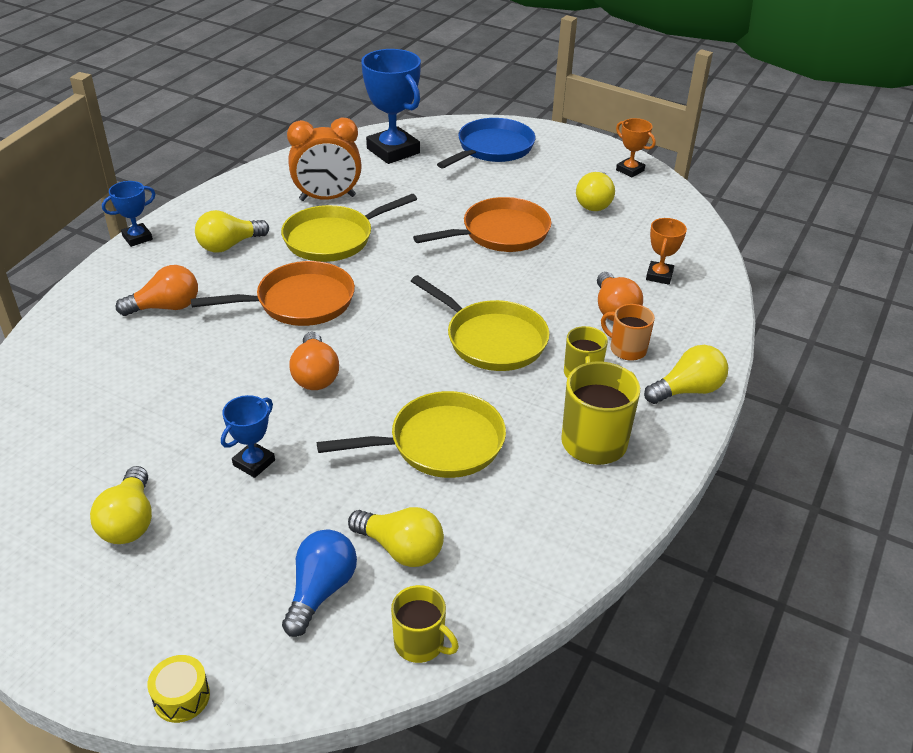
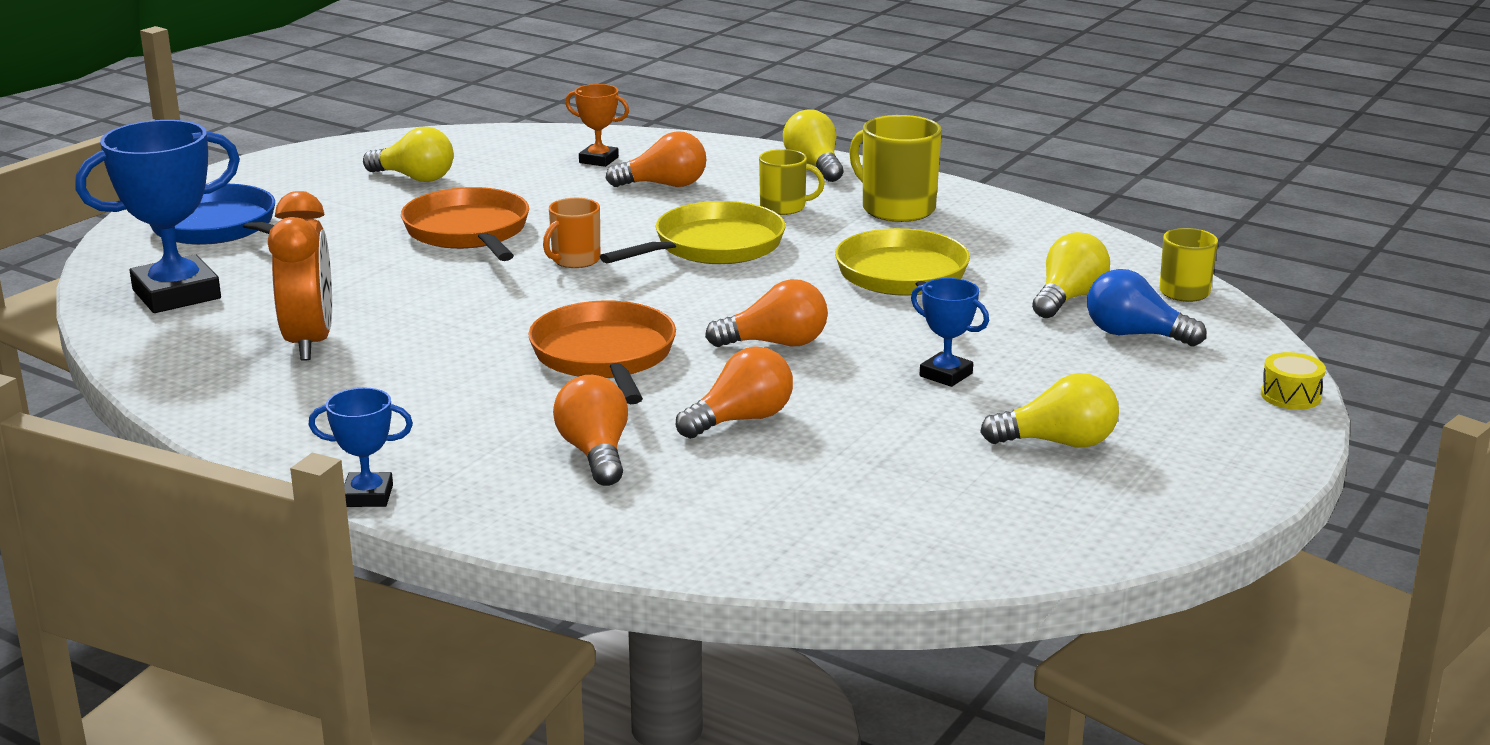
camera: 85 degrees left, 15 degrees down
(137, 238) = (368, 496): blue trophy -> blue trophy turned 60 degrees counterclockwise
(199, 362) = (741, 420): none -> orange light bulb
(229, 245) = (427, 414): yellow light bulb -> none
(333, 238) = (438, 336): yellow pan -> none
(627, 349) = (740, 185): orange mug -> orange mug (575, 260)
(630, 170) = (337, 154): orange trophy -> none

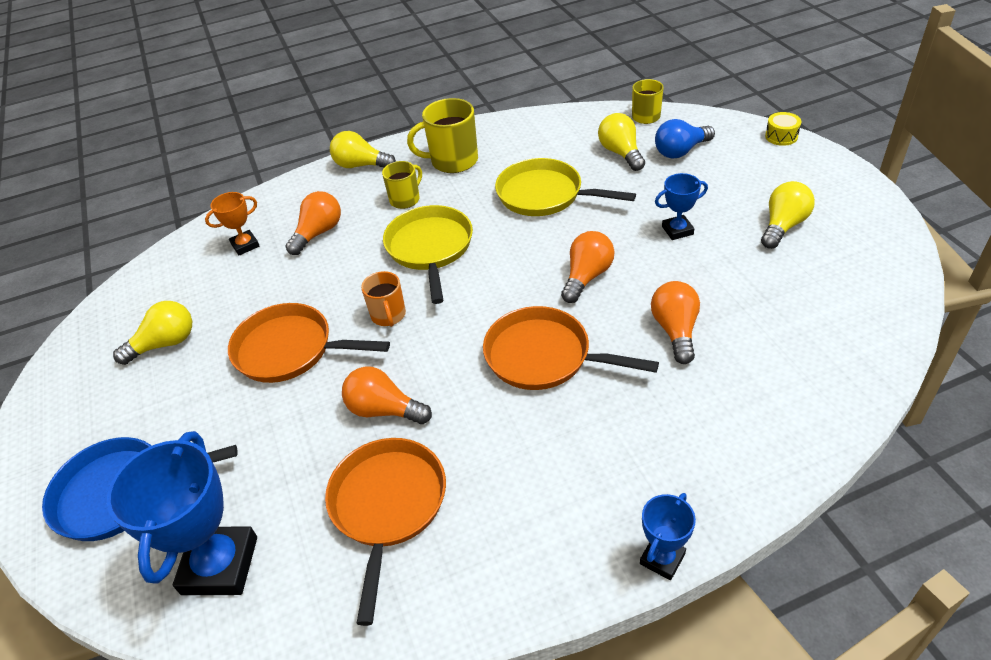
camera: 50 degrees left, 20 degrees up
(309, 342) = (388, 506): orange clock -> orange pan
(595, 454) = (676, 413): orange light bulb -> orange light bulb (384, 410)

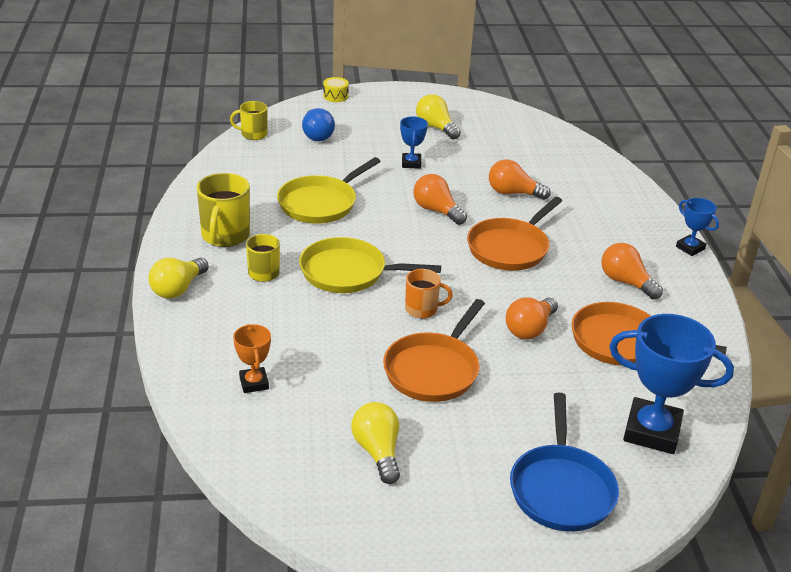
camera: 80 degrees left, 10 degrees down
(318, 233) = (273, 332): orange light bulb -> orange light bulb (626, 282)
(621, 153) = (295, 158): yellow light bulb -> none

